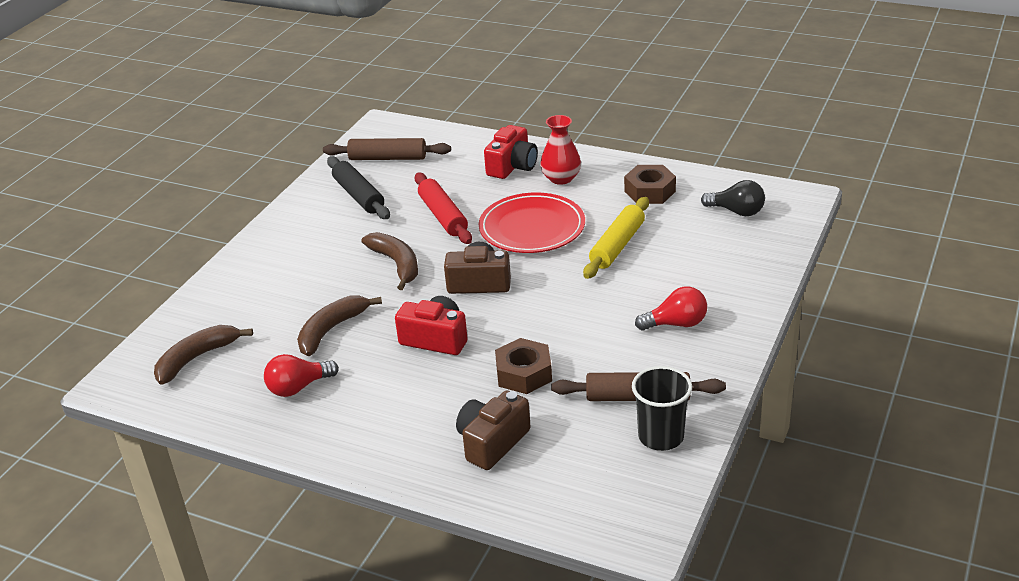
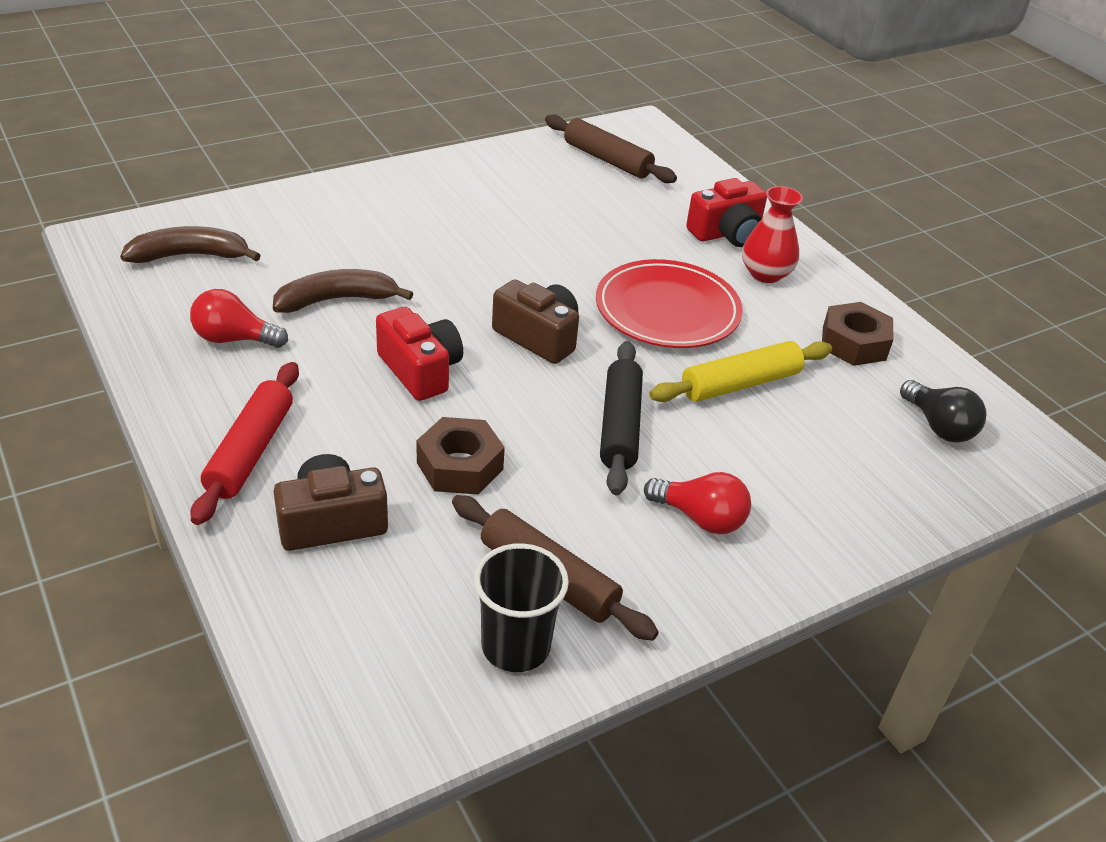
camera: 30 degrees right, 5 degrees up
(358, 196) = (532, 182): black rolling pin -> black rolling pin (619, 426)
(397, 264) = (481, 270): brown banana -> none
(443, 216) = (589, 246): red rolling pin -> red rolling pin (250, 451)

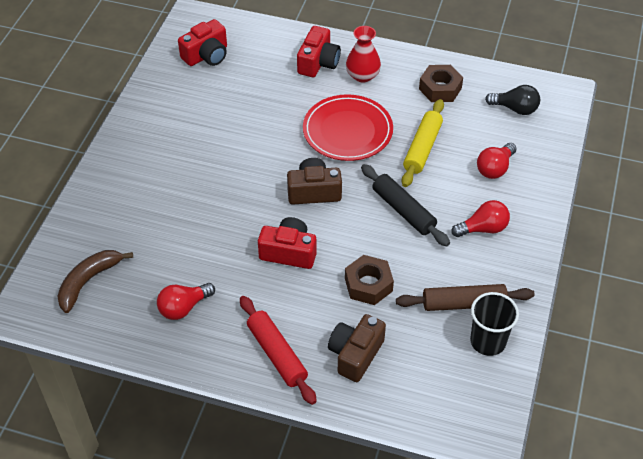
camera: 40 degrees left, 10 degrees up
(337, 300) = (198, 246): brown banana -> none
(607, 160) = (206, 55): brown rolling pin -> red camera
(814, 468) = (495, 168): none -> red light bulb

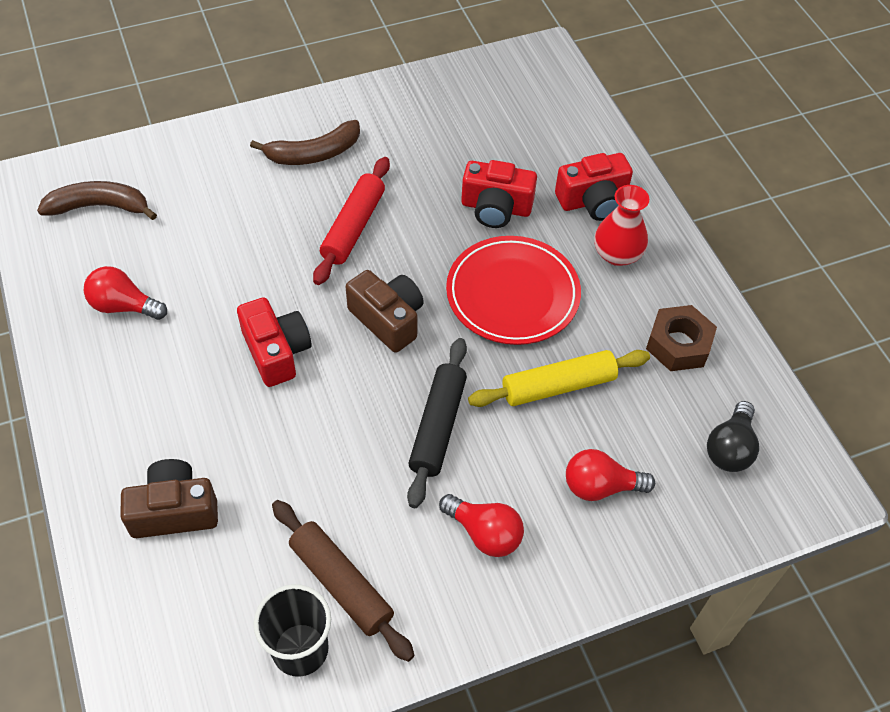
camera: 50 degrees right, 5 degrees up
(157, 157) = (314, 153): none -> brown banana
(206, 55) = (500, 100): red camera -> red camera (496, 208)
(277, 354) = (120, 431): red rolling pin -> red rolling pin (353, 227)
(368, 285) = (290, 460): brown nut -> none
(515, 109) = (730, 448): black light bulb -> black light bulb turned 45 degrees clockwise

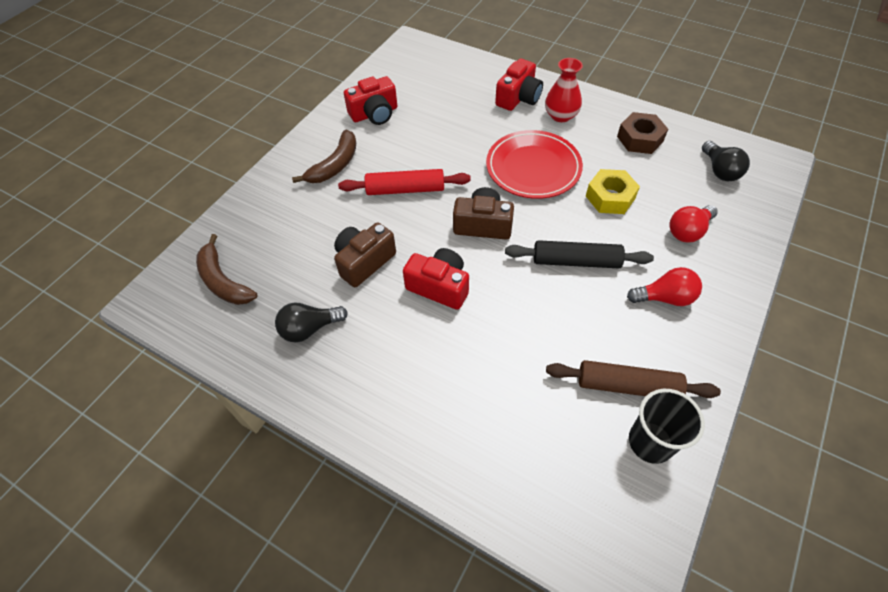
camera: 35 degrees left, 0 degrees up
(100, 207) = (223, 281): brown banana -> brown banana turned 90 degrees counterclockwise
(124, 306) = (309, 329): red light bulb -> black light bulb
(174, 510) = (485, 425): brown camera -> brown camera (364, 262)
(353, 227) = (405, 189): red rolling pin -> red rolling pin turned 75 degrees counterclockwise
(437, 427) = (576, 261): black rolling pin -> black rolling pin turned 60 degrees counterclockwise
(496, 208) = (473, 131): red camera -> red camera (374, 114)
(558, 386) = (610, 197): yellow rolling pin -> yellow nut

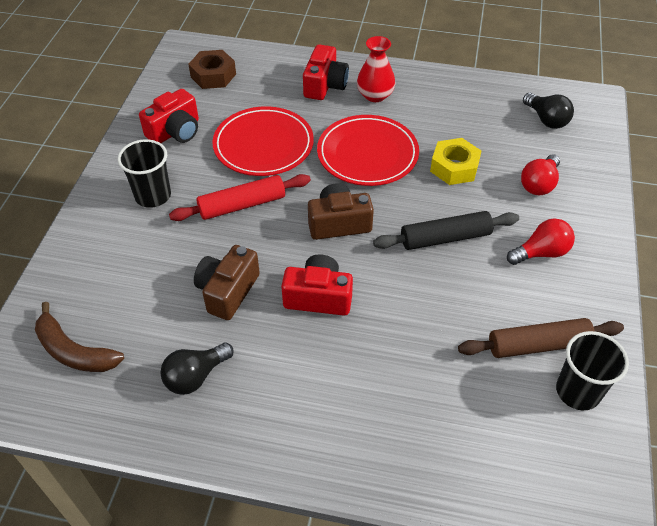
camera: 20 degrees left, 5 degrees down
(335, 165) = (153, 196): brown banana -> black cup
(444, 141) = (263, 145): none -> red plate
(640, 139) = (461, 104): brown nut -> brown nut (213, 75)

